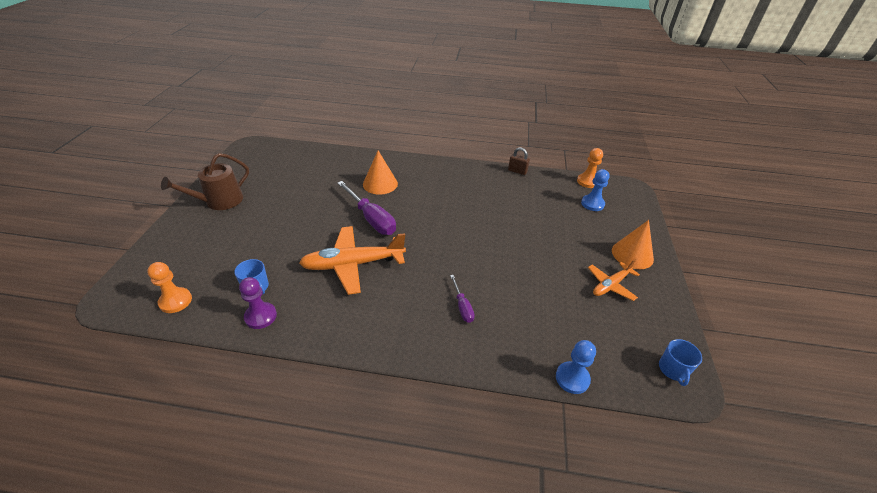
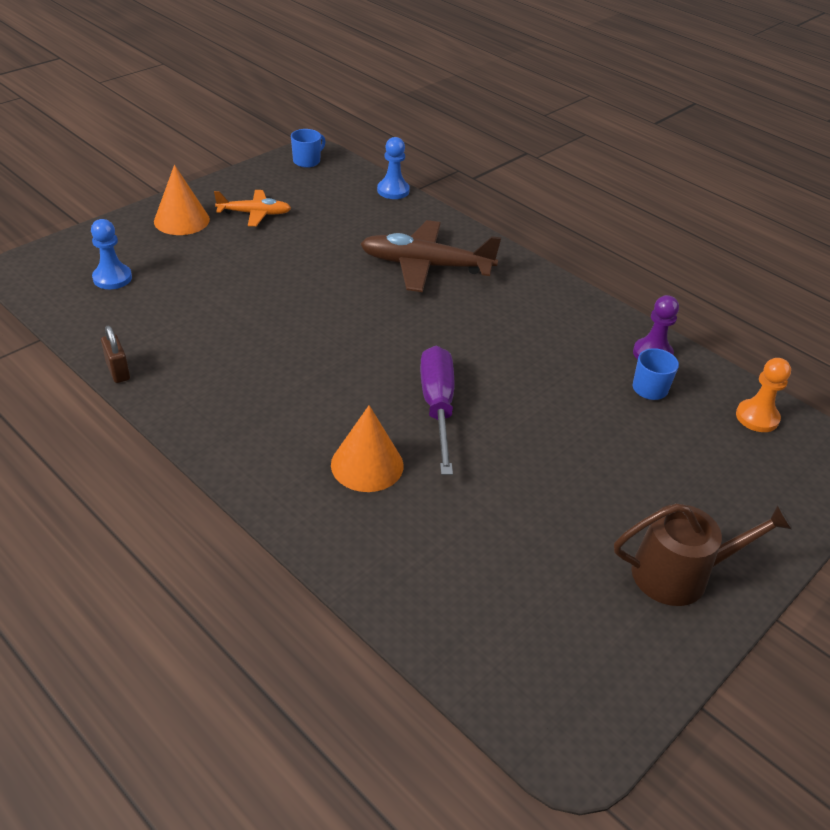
camera: 145 degrees left, 0 degrees up
(353, 264) = (511, 358): orange plane -> none
(462, 306) = (426, 266): purple screwdriver -> brown plane
(587, 181) = (54, 304): orange pawn -> none

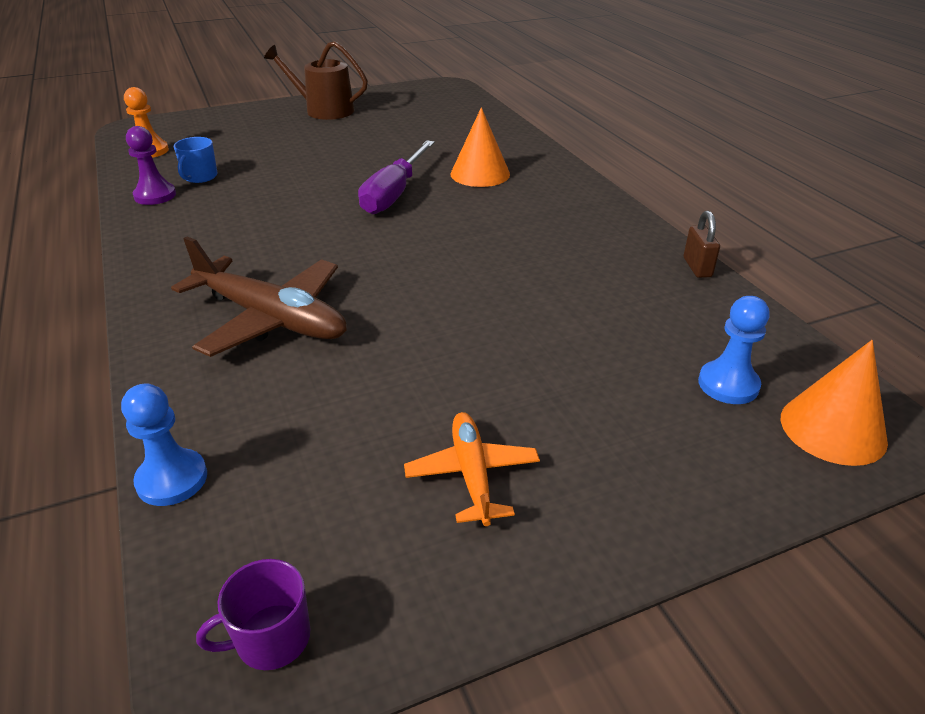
camera: 155 degrees left, 5 degrees down
(181, 220) = (615, 488): orange cone -> orange cone (833, 429)
(254, 214) = (472, 475): orange plane -> orange plane turned 60 degrees clockwise
(307, 161) = (271, 638): blue mug -> purple mug

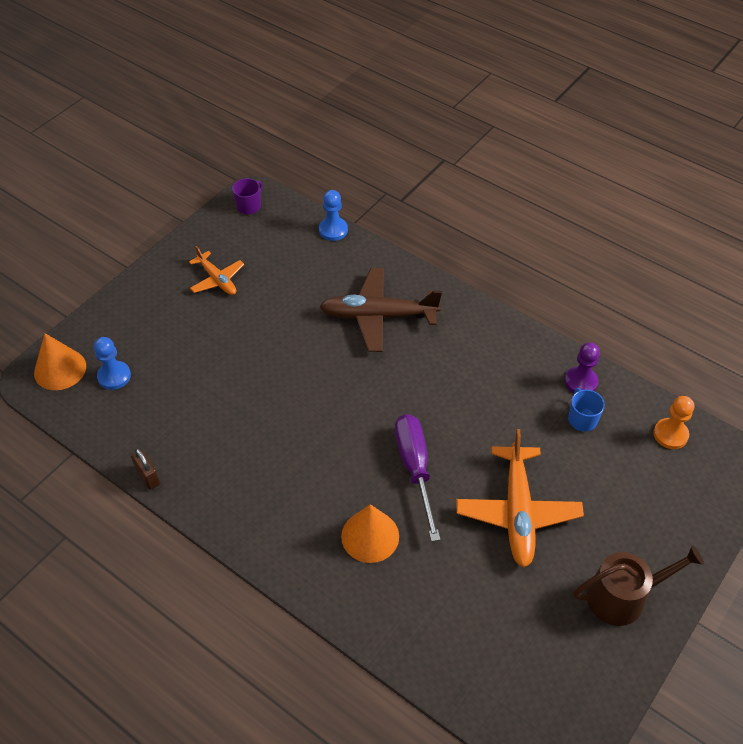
camera: 150 degrees right, 15 degrees up
(339, 153) = (517, 511): none -> orange plane

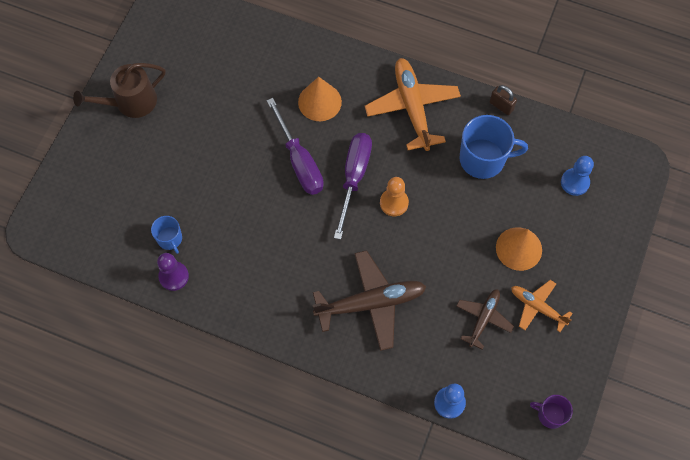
camera: 165 degrees right, 15 degrees up
(60, 369) = (623, 177): orange cone -> orange cone (519, 248)
(200, 422) = (483, 159): none -> blue mug
(249, 206) = (550, 415): purple mug -> purple mug turned 90 degrees clockwise
(273, 281) = (483, 319): none -> brown plane
(356, 436) = (353, 178): none -> purple screwdriver
(517, 511) = (214, 146): orange plane -> orange plane (412, 108)
(670, 434) = (94, 242): orange pawn -> orange pawn (394, 203)

